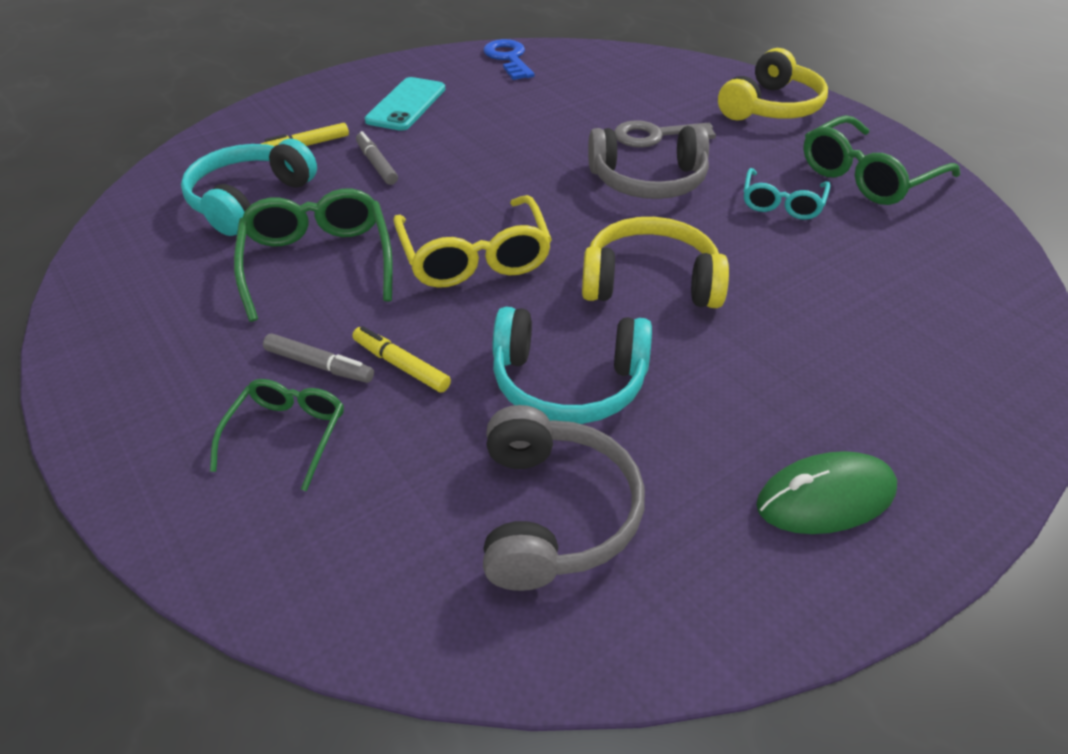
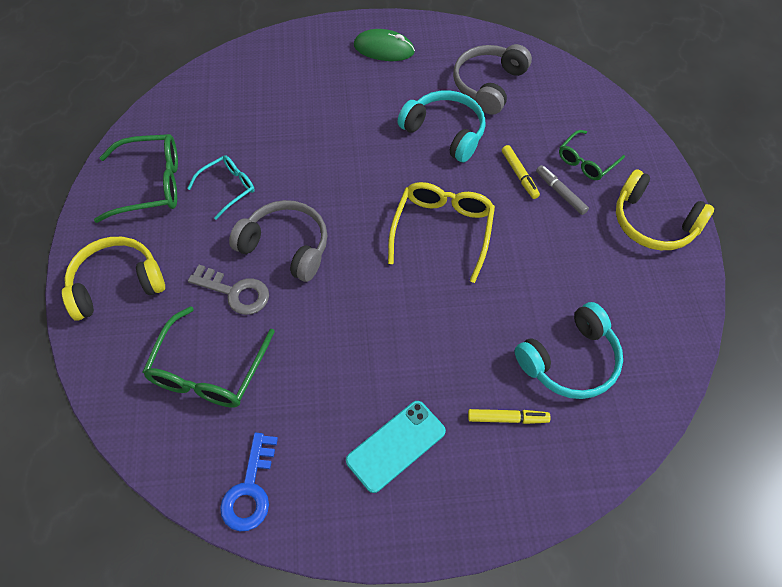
camera: 150 degrees left, 15 degrees up
(318, 261) = (538, 271): green glasses -> green glasses (208, 372)
(377, 164) = (461, 361): grey marker -> none
(650, 282) = (359, 168): yellow headphones -> yellow headphones (653, 222)

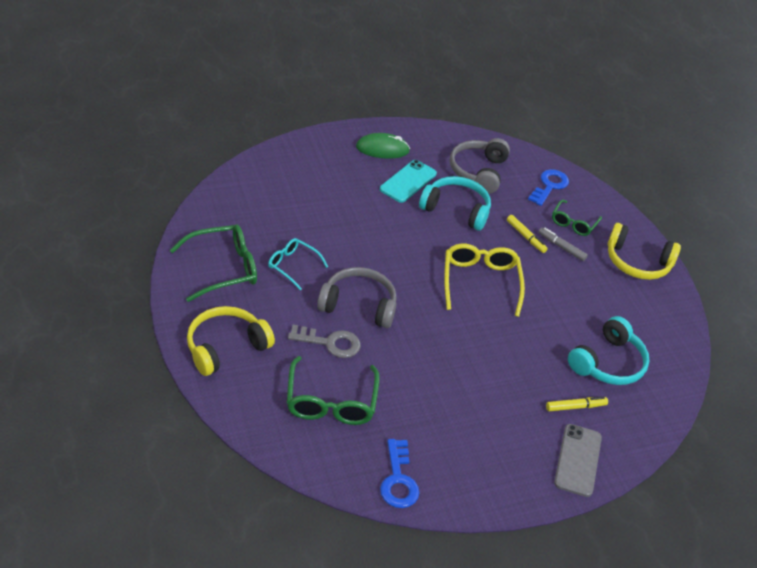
camera: 20 degrees left, 15 degrees down
(228, 188) = (292, 265): turquoise glasses -> turquoise glasses turned 90 degrees counterclockwise
(396, 446) = (499, 435): turquoise phone -> turquoise phone (408, 181)
(486, 496) = (578, 460): none -> grey phone
(572, 109) = (549, 186): none -> blue key

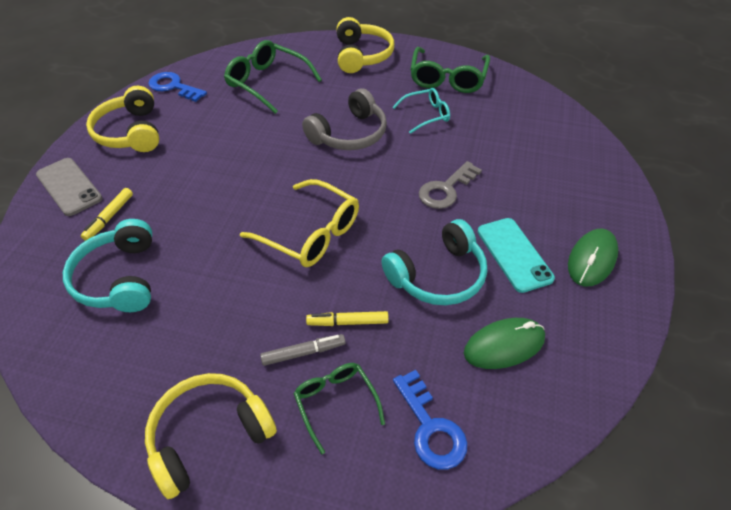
camera: 130 degrees right, 5 degrees up
(330, 343) = (322, 103): grey key -> grey key (446, 189)
(478, 172) = (504, 345): grey headphones -> green mouse
(486, 466) = (130, 132): none -> yellow headphones

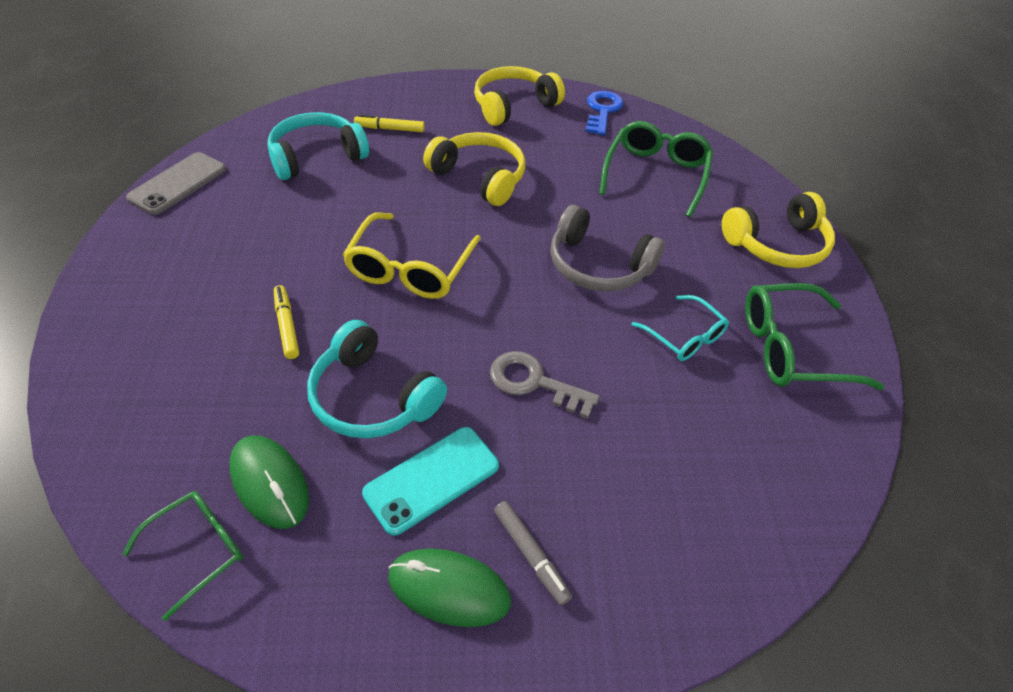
camera: 70 degrees right, 0 degrees up
(69, 187) = (421, 95): grey phone -> grey phone (178, 183)
(209, 436) = (147, 258): yellow headphones -> yellow headphones (479, 177)
(303, 353) = (242, 299): grey marker -> grey marker (531, 555)
(335, 402) = (183, 337): green glasses -> green glasses (199, 549)
(431, 428) = (151, 423): blue key -> none

